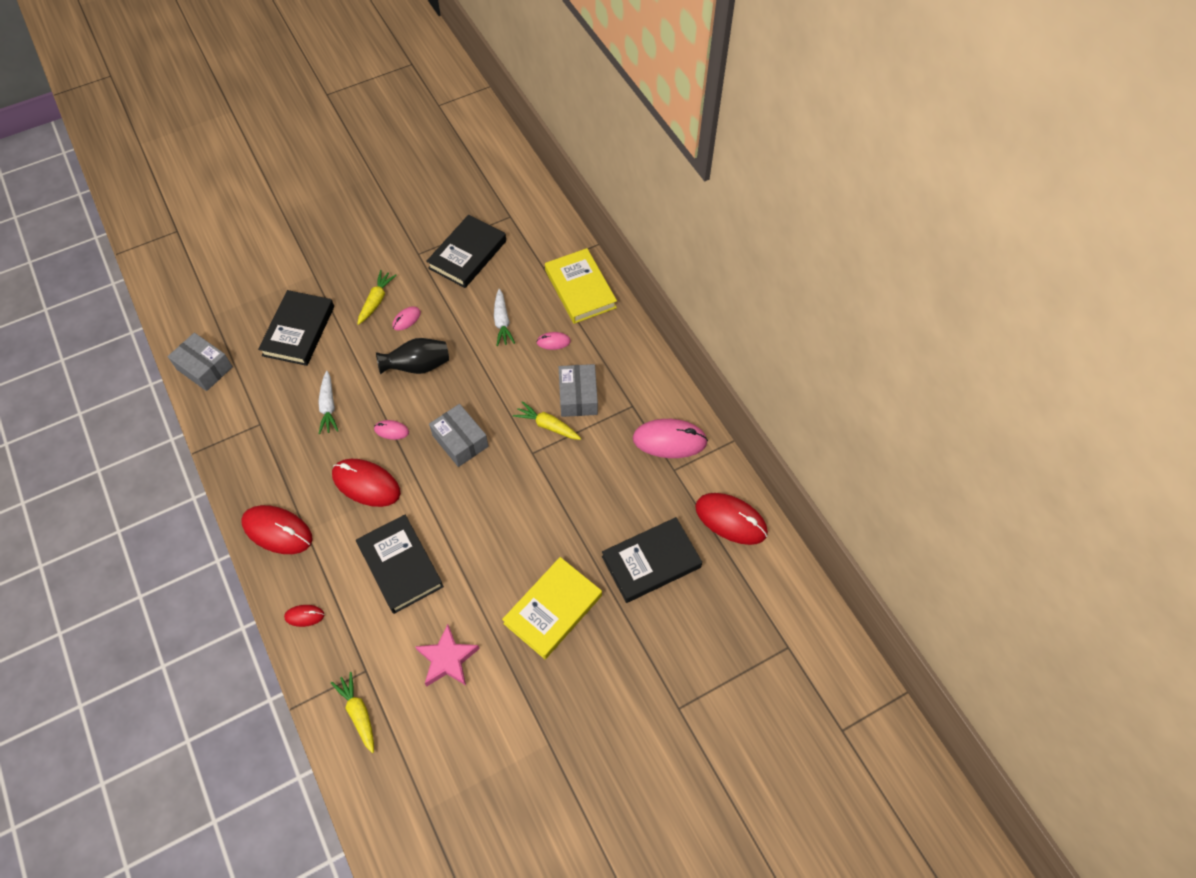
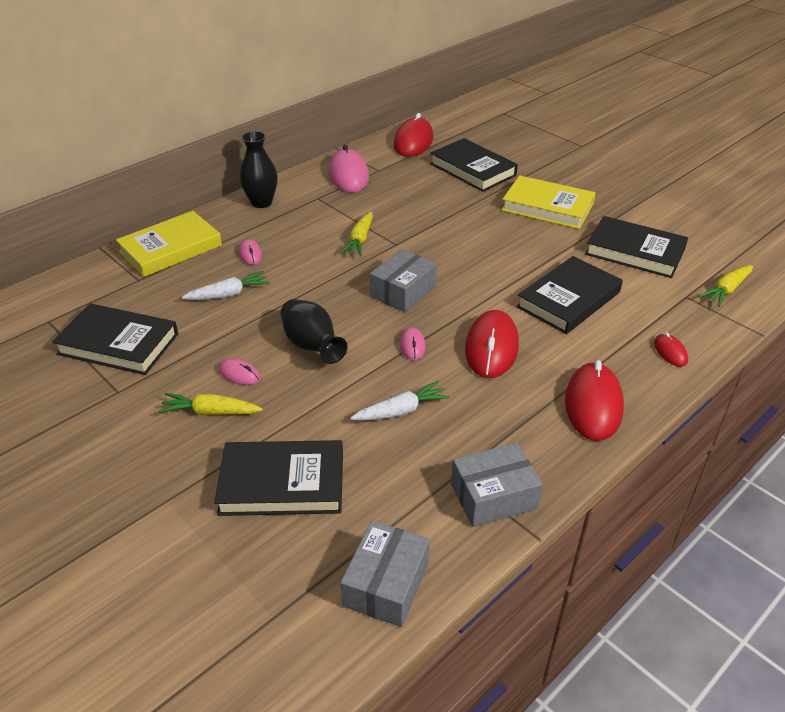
camera: 105 degrees left, 20 degrees down
(447, 659) = (635, 252): pink star -> black book
(578, 396) = (317, 228): grey box -> grey box (493, 496)
(636, 360) = (261, 202): none -> black vase

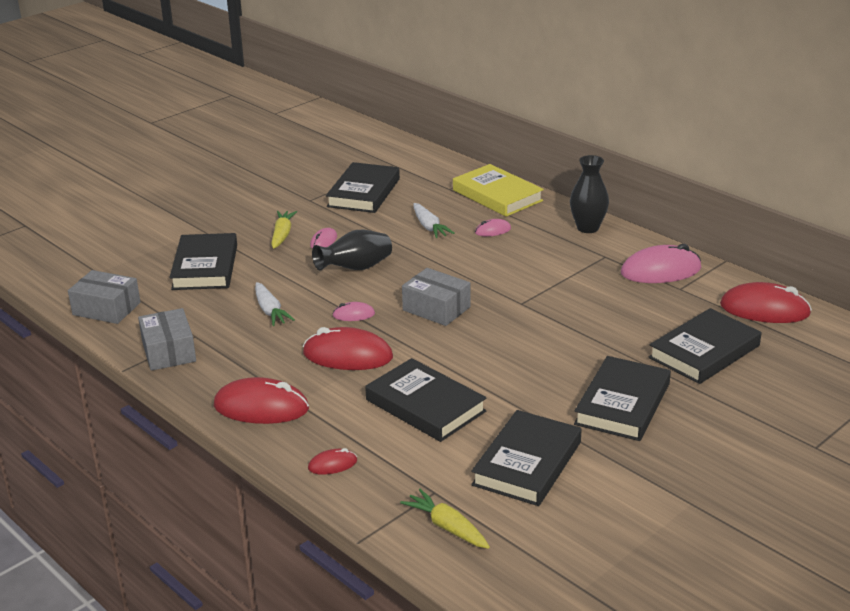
camera: 90 degrees right, 10 degrees down
(359, 240) = (525, 283): yellow carrot -> none
(547, 207) = (622, 404): yellow book -> black book

